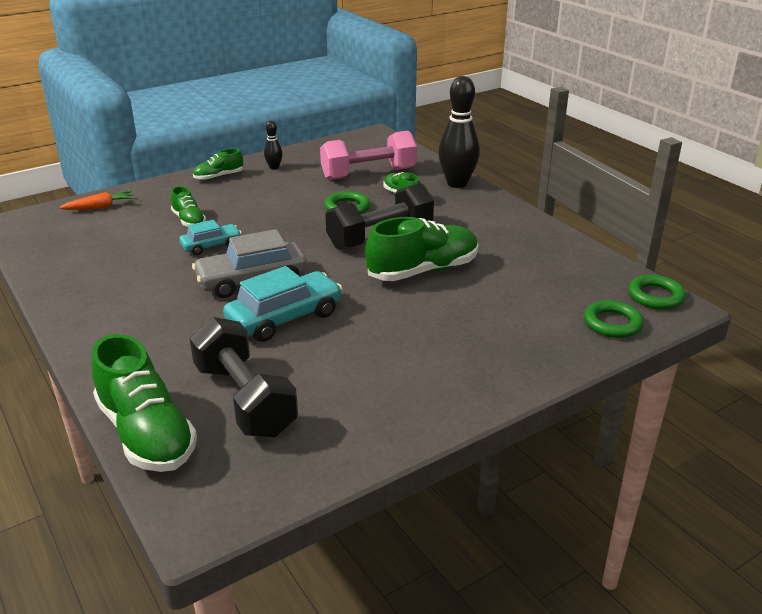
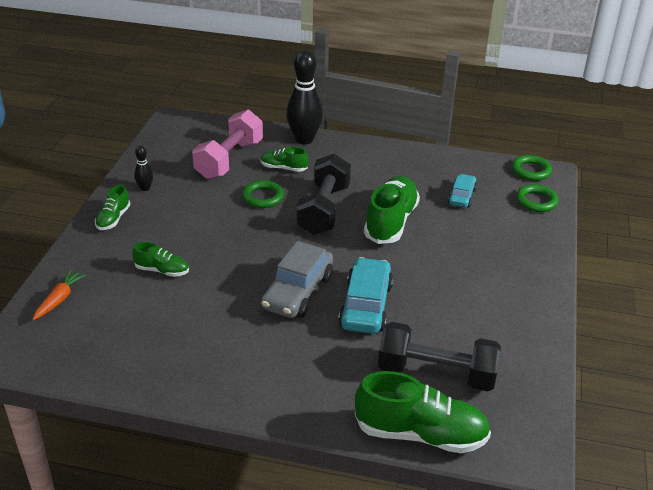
camera: 45 degrees left, 5 degrees up
(211, 245) = (219, 282): turquoise car -> turquoise car (461, 196)

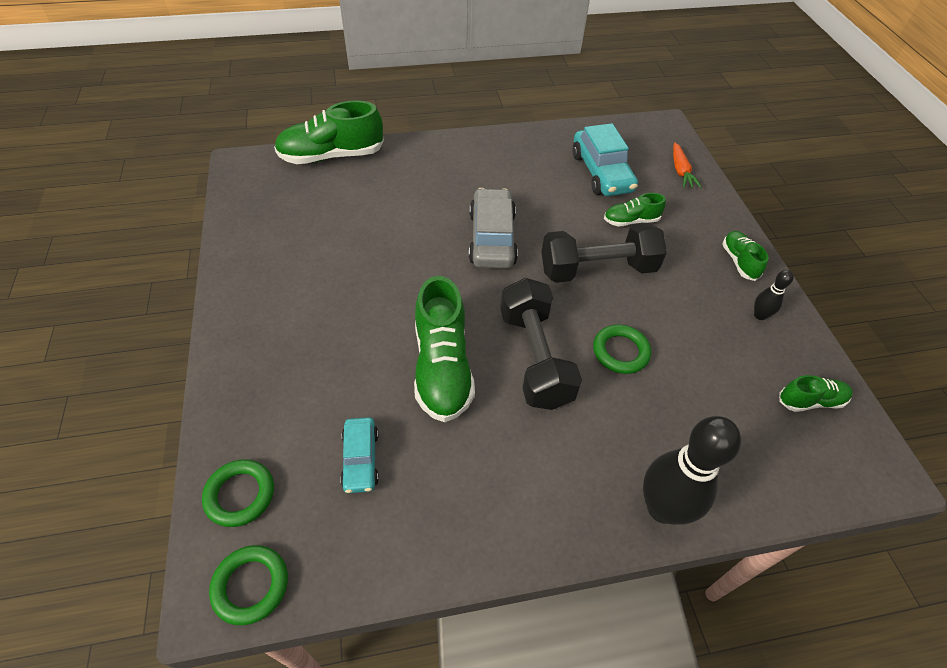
camera: 155 degrees right, 15 degrees up
(229, 160) = (721, 408): pink dumbbell -> none
(283, 168) = (639, 420): green shoe -> green shoe (810, 401)
(365, 306) = (419, 244): turquoise car -> turquoise car (601, 173)
(436, 374) = (331, 201): black dumbbell -> black dumbbell (597, 269)

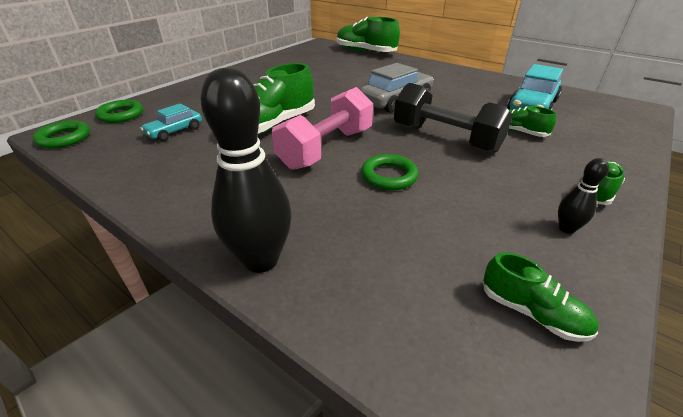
camera: 50 degrees right, 15 degrees down
(535, 358) = (327, 148): black dumbbell -> pink dumbbell
(680, 171) = (616, 130): orange carrot -> none

